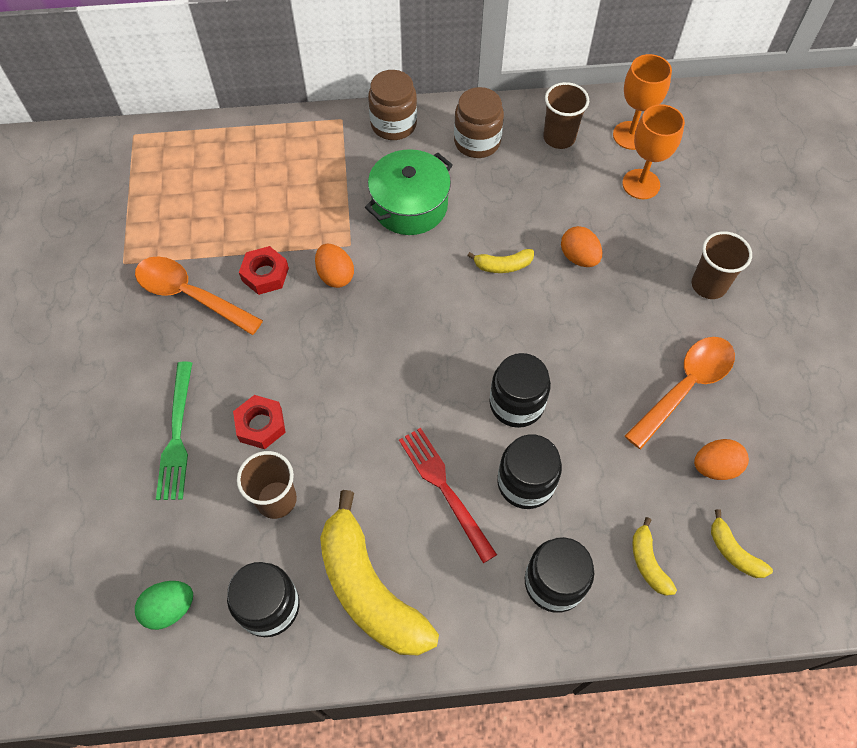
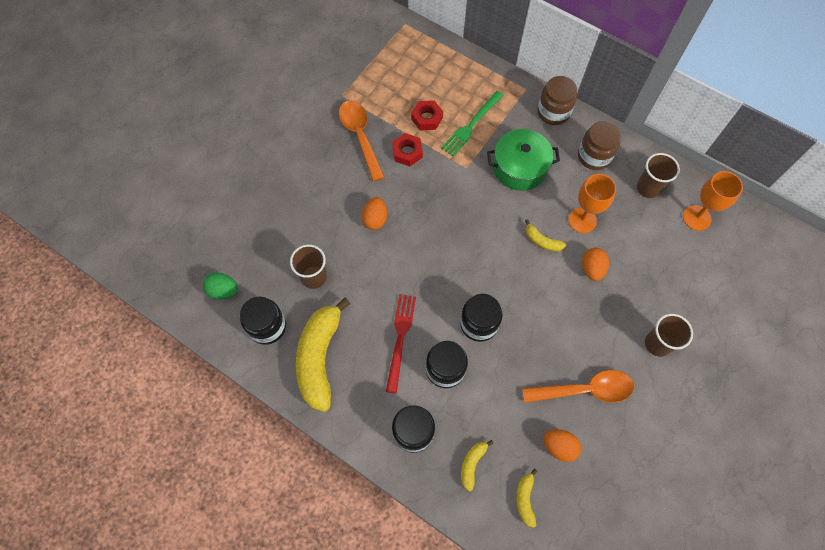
camera: 40 degrees right, 5 degrees up
(177, 435) = (294, 207): green fork -> green fork (471, 125)
(261, 425) = (338, 233): red nut -> red nut (427, 118)
(335, 275) = (443, 179): orange egg -> orange egg (375, 219)
(641, 184) = (673, 252): orange goblet -> orange goblet (582, 220)

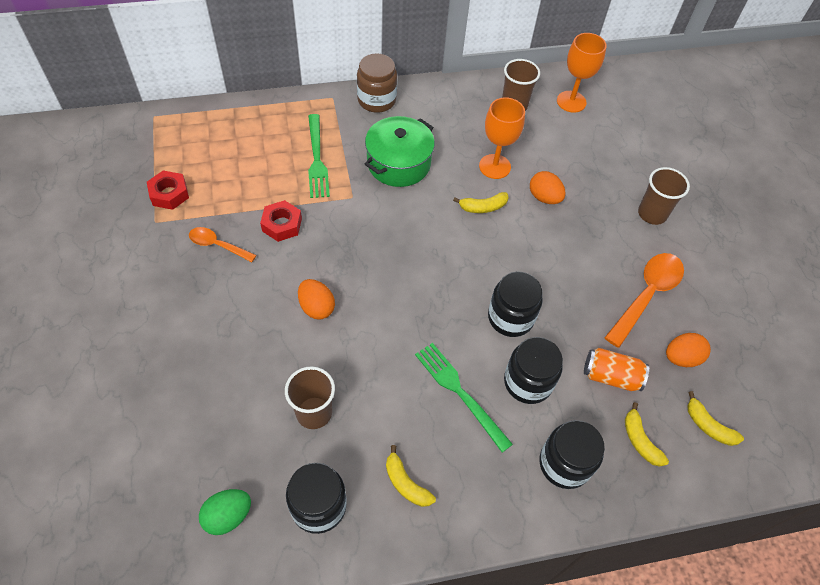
camera: 50 degrees left, 10 degrees down
(319, 357) = (406, 483): yellow banana -> yellow banana, size x0.44
(360, 136) = (217, 245): orange spoon -> orange spoon, size x0.58
(400, 338) = (459, 392): red fork -> green fork
(427, 118) = (268, 182): red nut -> red nut (169, 194)
(499, 413) = (611, 376): none -> orange can
(594, 156) = (447, 111): brown jar -> none

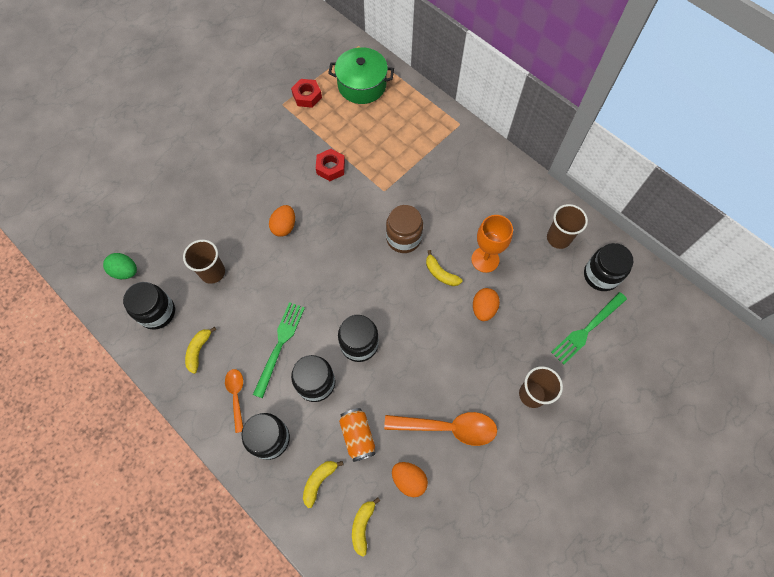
camera: 60 degrees right, 10 degrees up
(217, 245) = (290, 146): orange spoon -> orange spoon (236, 396)
(317, 159) = (398, 151): green fork -> green fork (587, 329)
(376, 100) = (481, 150): brown jar -> brown jar (403, 238)
(398, 163) = (435, 199): green pot -> green pot (362, 85)
(571, 101) = (601, 275): orange goblet -> black jar

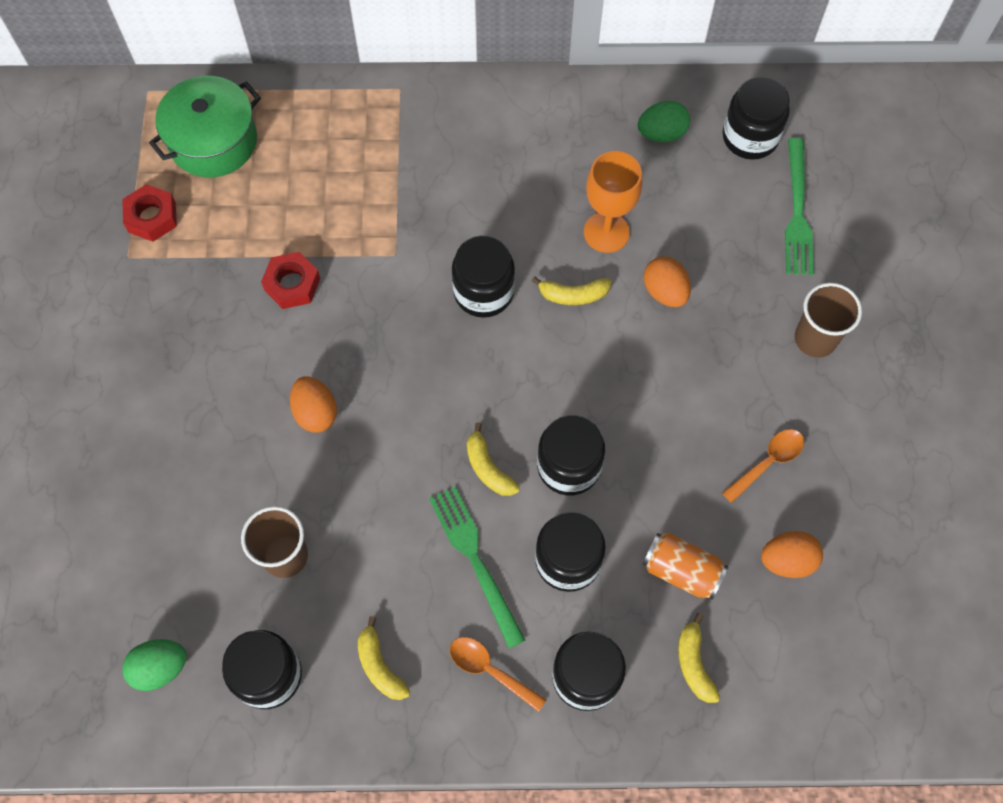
camera: 45 degrees left, 0 degrees up
(362, 526) = (792, 660): yellow banana -> yellow banana (488, 468)
(403, 238) = (483, 292): brown jar -> black jar
(448, 428) = (768, 462): orange spoon -> orange spoon, size x0.58
(558, 238) = (661, 133): brown cup -> green egg

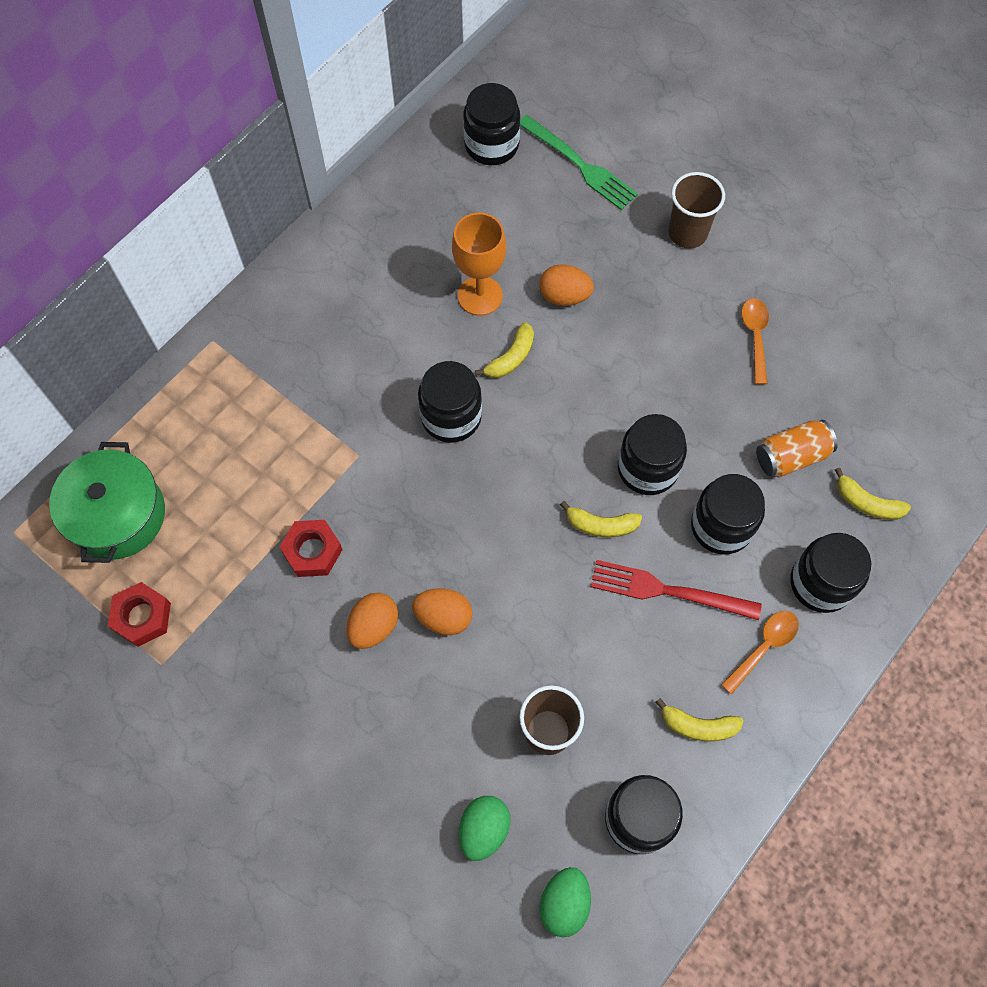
camera: 50 degrees left, 0 degrees up
(475, 559) = (667, 591): green fork -> red fork
(490, 670) = (764, 647): orange spoon -> orange spoon turned 150 degrees clockwise
(661, 133) = (433, 197): green egg -> green egg (483, 830)
(787, 560) = (838, 383): orange egg -> orange egg (374, 626)

